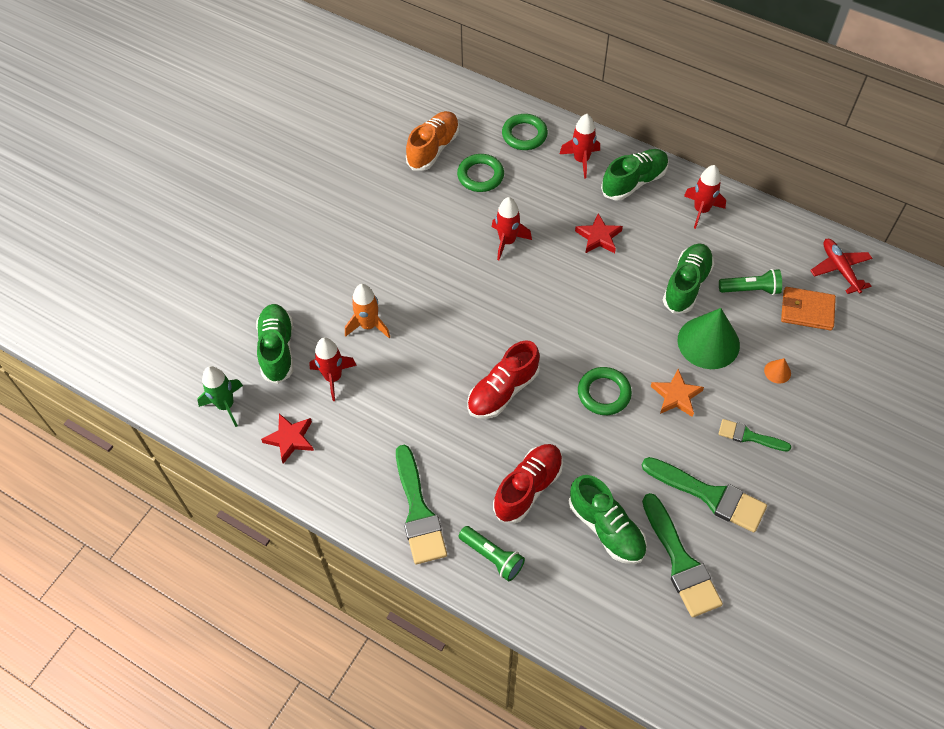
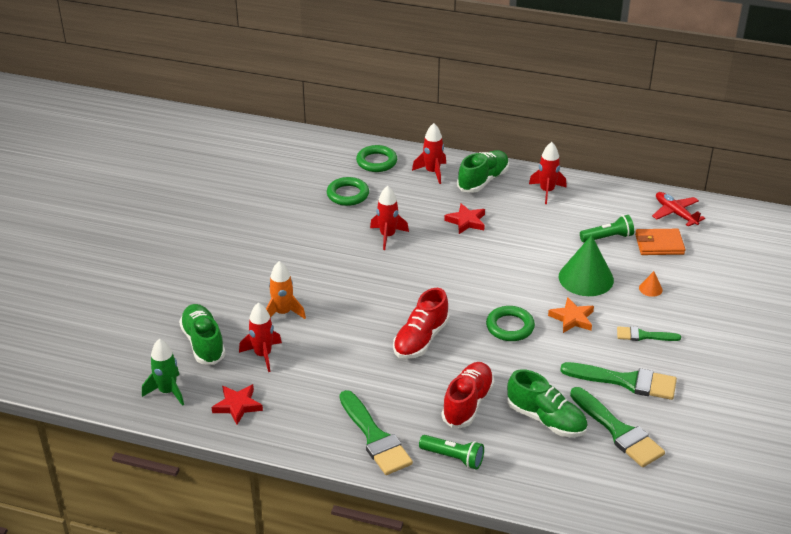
camera: 15 degrees left, 20 degrees down
(433, 149) = (299, 182): orange shoe -> none
(686, 285) = (553, 243): green shoe -> none

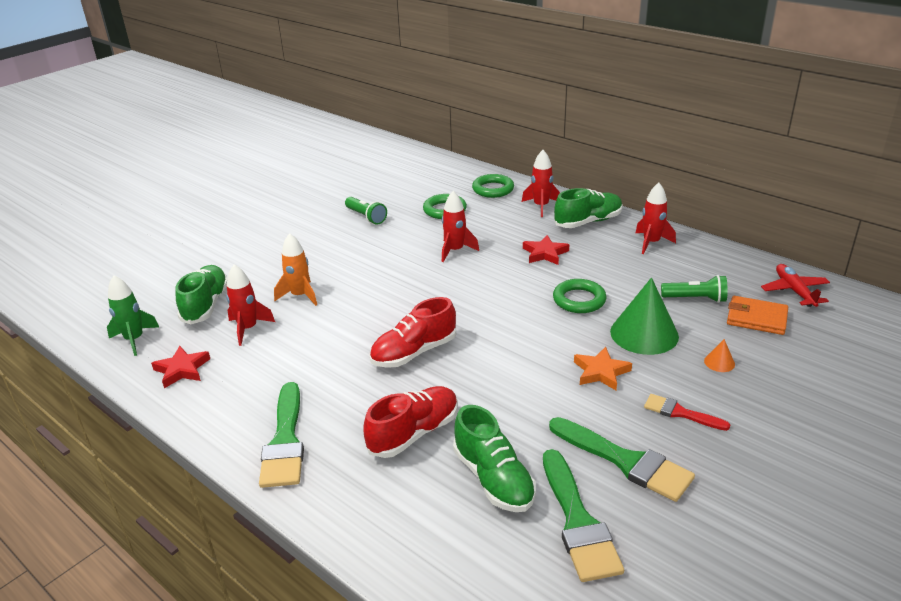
camera: 25 degrees right, 5 degrees down
(453, 458) = (351, 491): green flashlight -> green flashlight (366, 217)
(510, 327) = (521, 363): green ring -> green ring (579, 300)
(643, 336) = (680, 413): green brush -> red brush

